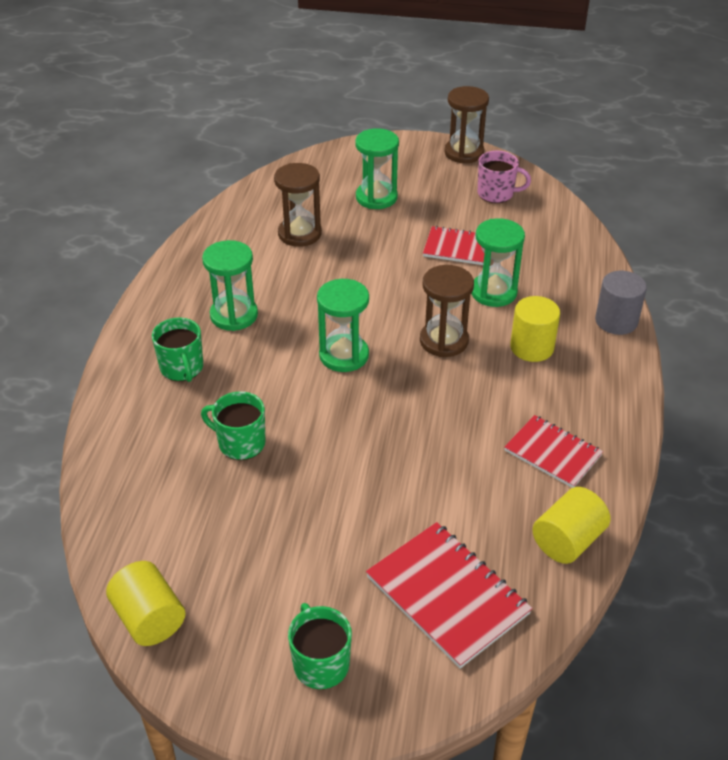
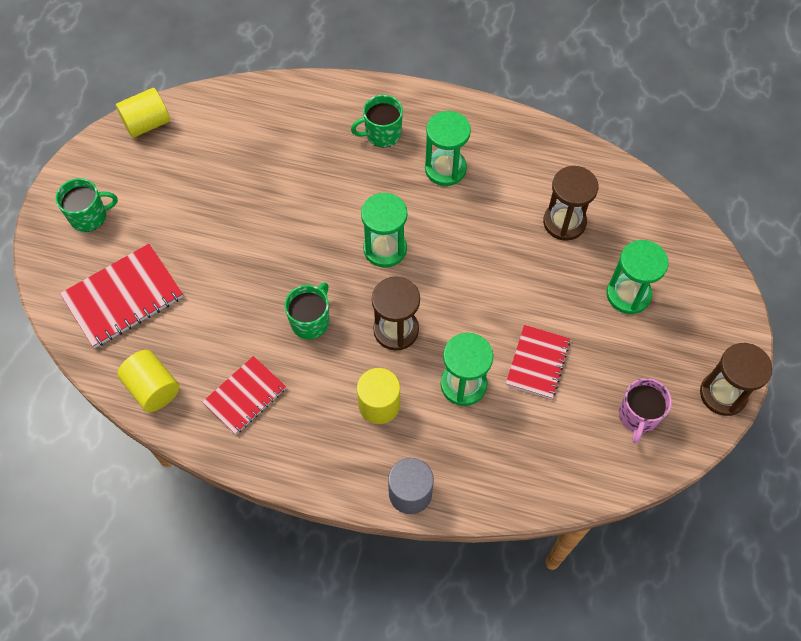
camera: 95 degrees right, 20 degrees up
(240, 443) = (293, 173): green mug -> green mug (310, 321)

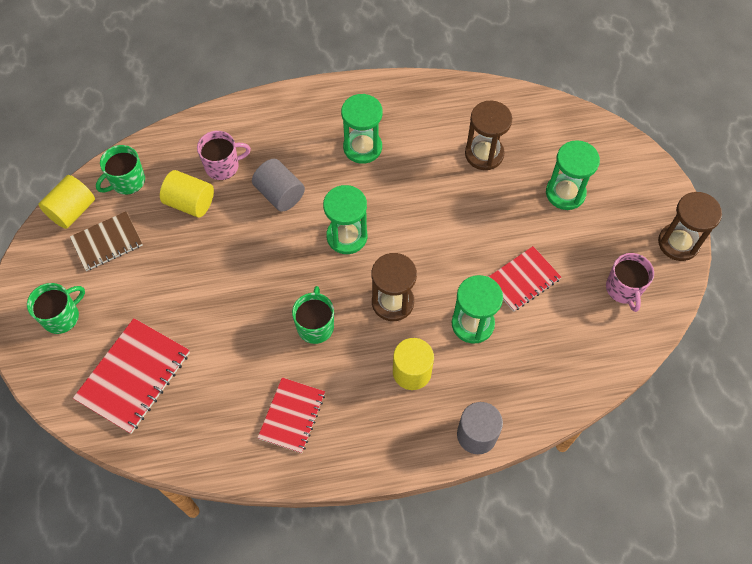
camera: 25 degrees left, 0 degrees up
(153, 388) = (205, 446): yellow cylinder -> yellow cylinder (190, 203)
(162, 165) = (107, 242): none -> brown notebook
(303, 135) = (223, 166): none -> pink mug
(342, 183) = (280, 194): none -> grey cylinder
(382, 134) = (292, 138): green mug -> green mug (127, 181)
(537, 363) = (523, 280): red notebook -> red notebook turned 60 degrees clockwise

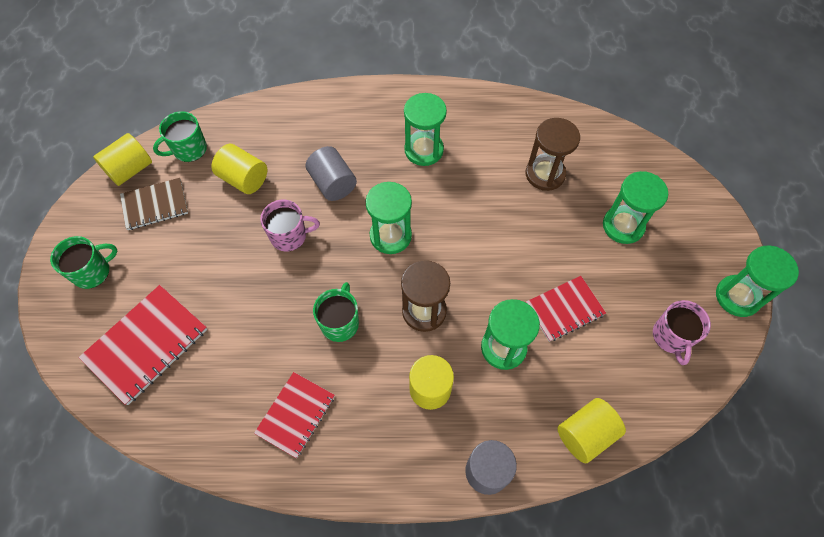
camera: 10 degrees right, 0 degrees up
(223, 166) = (283, 148): pink mug -> pink mug (289, 236)
(559, 388) = (585, 434): none -> yellow cylinder
(678, 243) = (737, 297): brown hourglass -> green hourglass

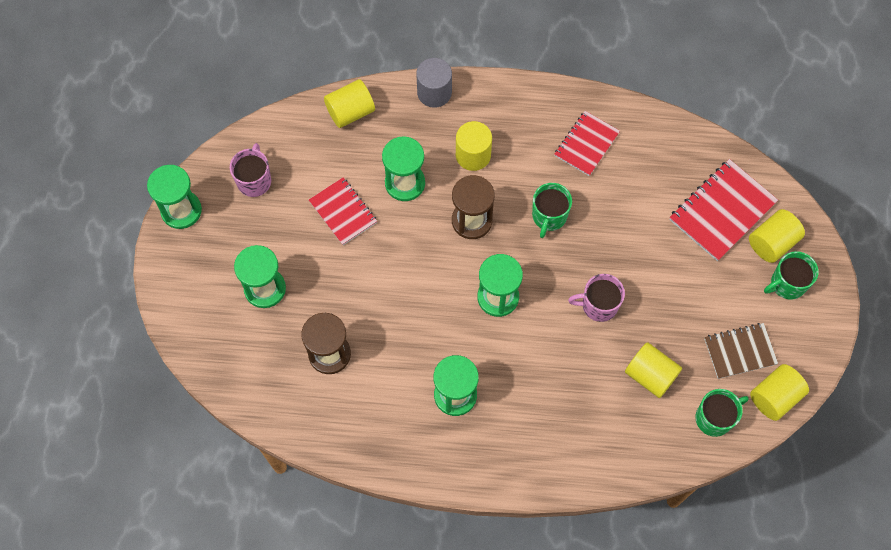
camera: 175 degrees left, 5 degrees up
(98, 313) = (772, 243): none -> yellow cylinder
(333, 183) = (555, 361): grey cylinder -> none
(564, 309) = (343, 212): red notebook -> red notebook turned 75 degrees clockwise

